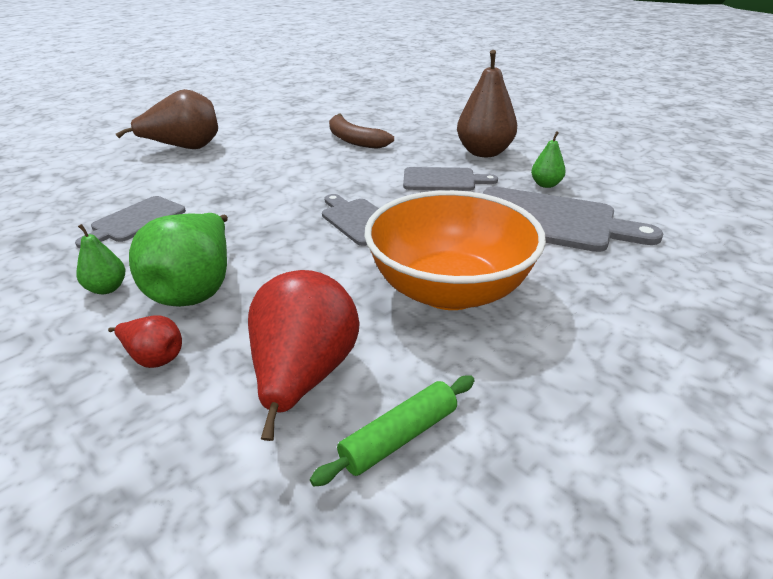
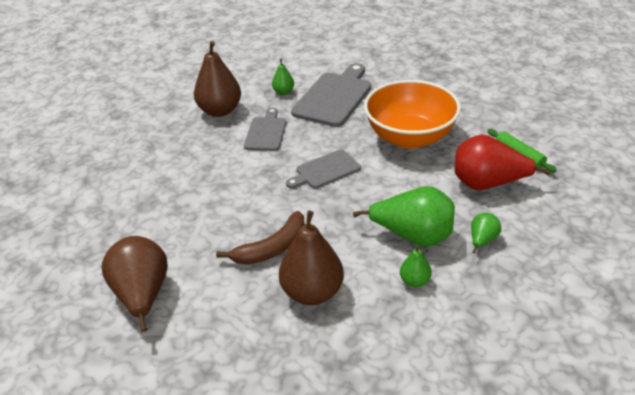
camera: 85 degrees left, 5 degrees up
(135, 221) = (312, 293): grey cutting board -> brown pear
(154, 358) = (482, 240): red pear -> green pear
(354, 140) = (166, 176): brown banana -> brown banana (272, 248)

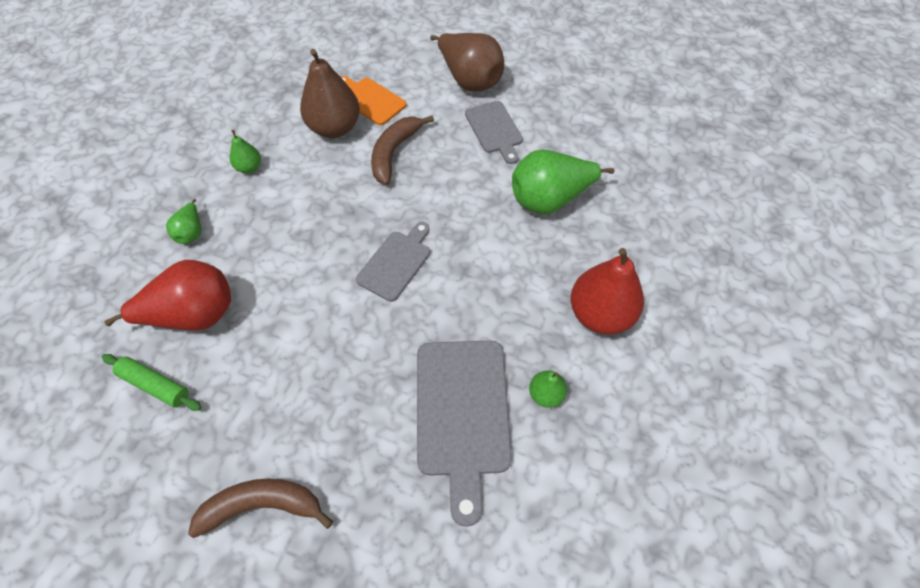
camera: 150 degrees right, 20 degrees up
(220, 111) = (600, 314): brown pear -> red pear
(257, 311) = (370, 100): none -> orange cutting board
(266, 132) = (508, 297): grey cutting board -> grey cutting board (494, 129)
(410, 137) = (313, 364): orange bowl -> none
(413, 236) = (263, 212): green pear -> green pear (549, 199)
(460, 96) = (262, 506): none -> brown banana

